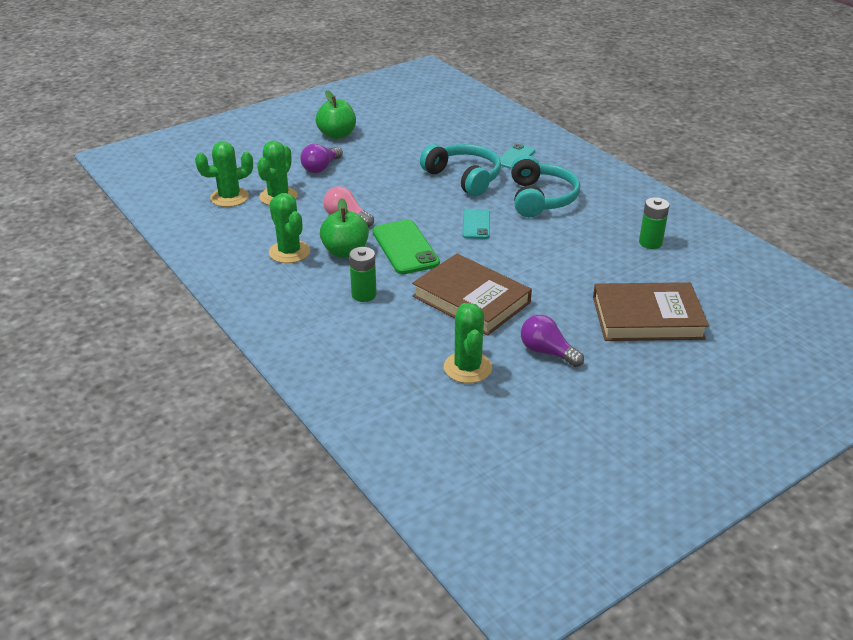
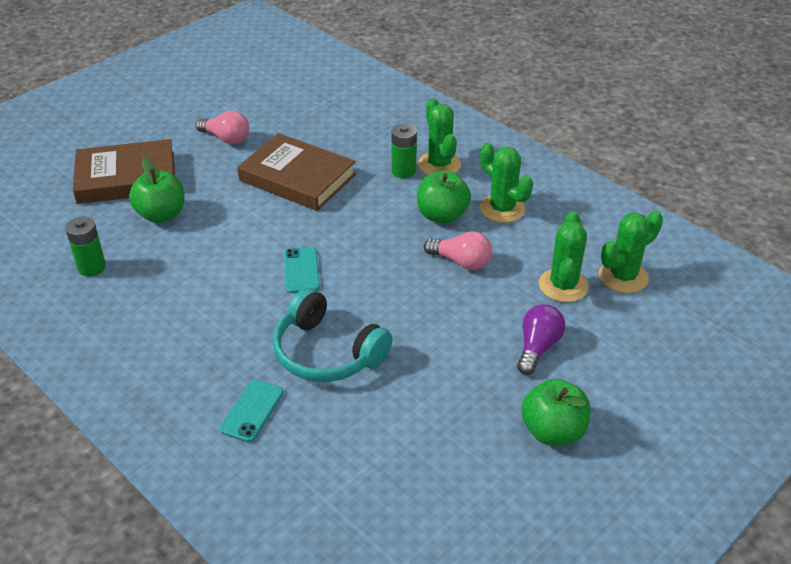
camera: 170 degrees right, 5 degrees up
(405, 247) = (378, 228): green phone -> none
(467, 368) = (294, 120): green cactus -> green cactus (439, 164)
(540, 198) = (218, 324): turquoise headphones -> none
(547, 352) = (226, 138): purple light bulb -> pink light bulb
(601, 278) = (161, 215): none -> green apple

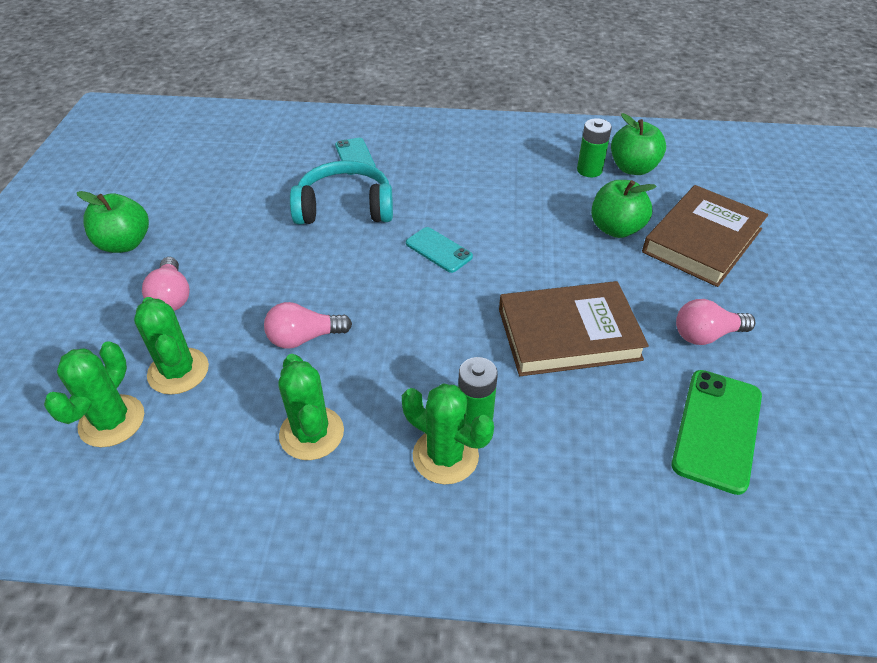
camera: 140 degrees right, 5 degrees up
(294, 109) = (717, 429): none -> green phone
(442, 215) = (372, 380): green apple -> green apple (633, 168)
(502, 209) = (311, 433): green cactus -> green cactus turned 60 degrees clockwise
(537, 347) = (172, 297): purple light bulb -> pink light bulb

